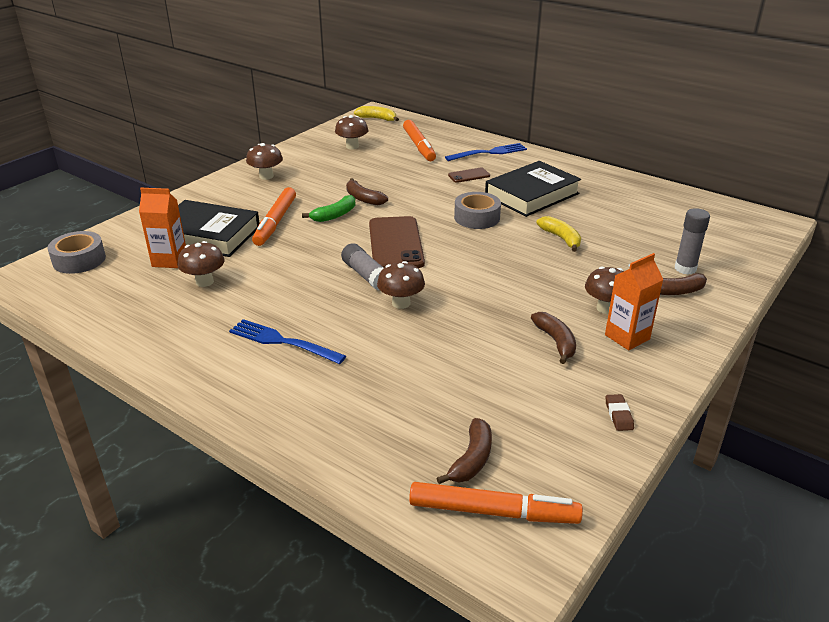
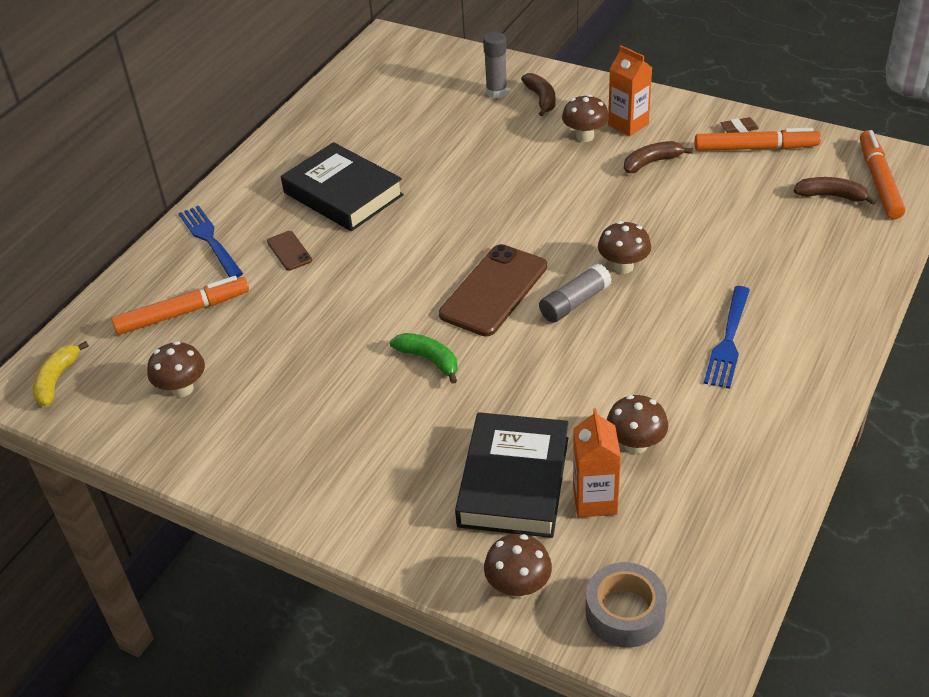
camera: 95 degrees left, 10 degrees up
(266, 176) = (306, 469): brown mushroom -> brown mushroom (518, 586)
(275, 222) = (461, 416): orange marker -> orange marker (755, 148)
(363, 198) = (373, 341): brown banana -> none
(395, 243) = (494, 290): brown phone -> brown phone turned 45 degrees counterclockwise
(477, 217) = (413, 232): grey tape -> none
(561, 238) = (452, 167): yellow banana -> none

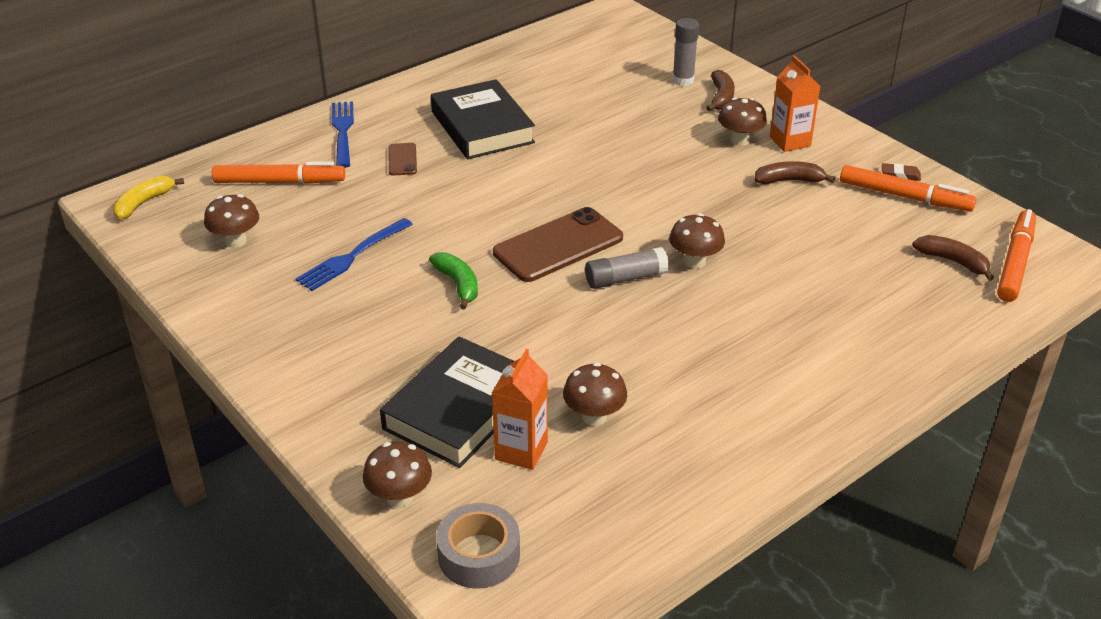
camera: 20 degrees right, 5 degrees down
(728, 340) = (750, 357): blue fork -> blue fork (352, 256)

